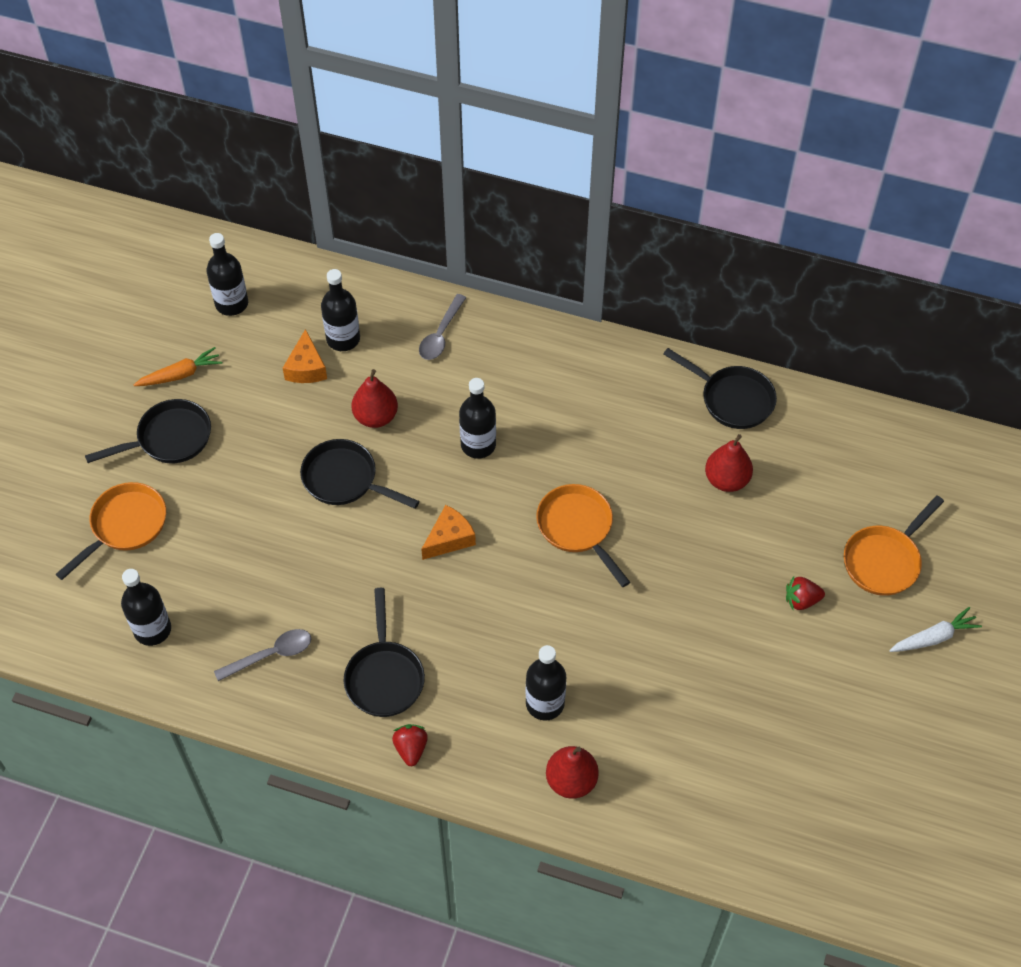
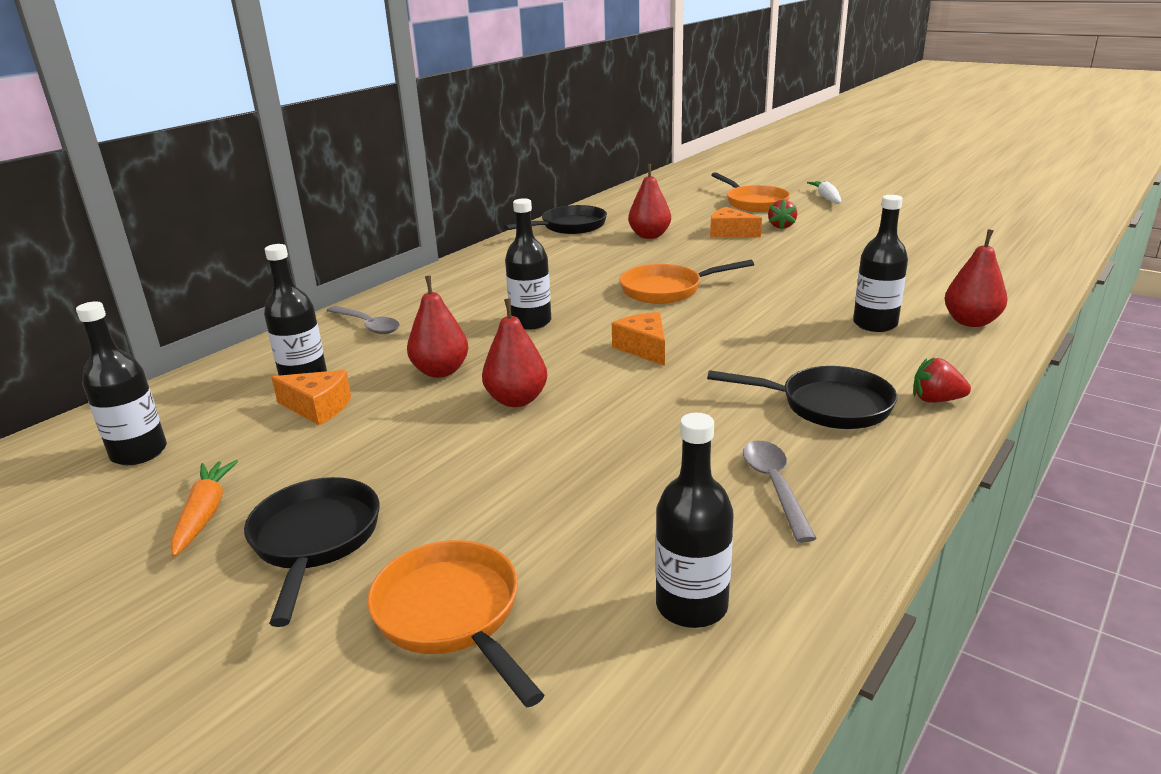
camera: 70 degrees left, 30 degrees down
(345, 480) = (516, 400): black pan -> red pear
(760, 553) = (730, 233): none -> orange cheese

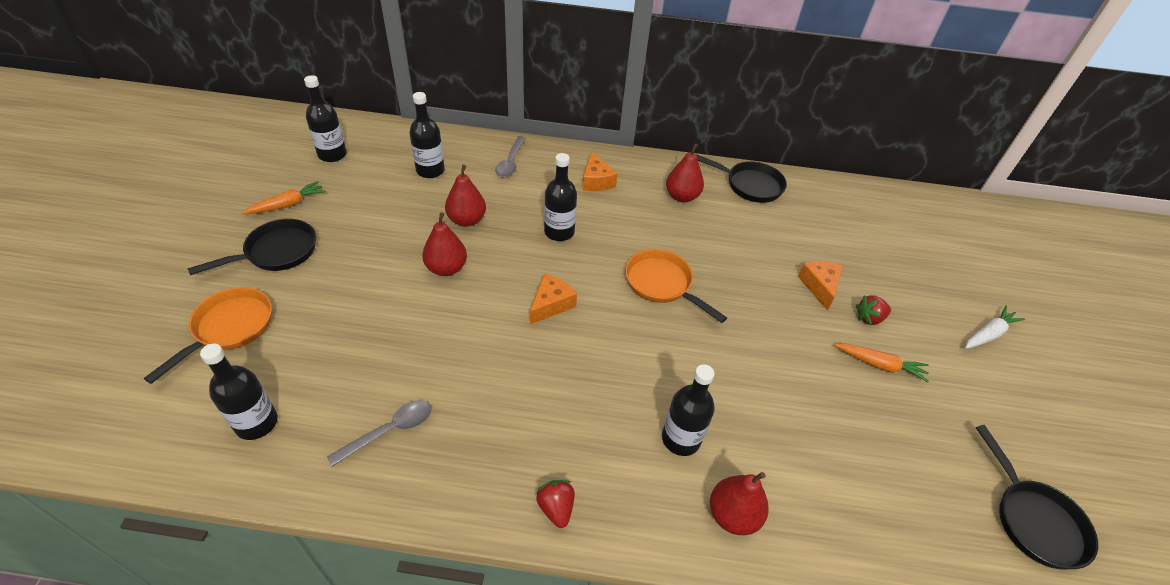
camera: 55 degrees right, 20 degrees up
(318, 407) = (401, 191): orange cheese -> orange cheese (596, 181)
(649, 236) = (769, 237): red pear -> red pear (682, 196)
(753, 203) = (917, 281): orange pan -> none
(827, 405) = (513, 436): black pan -> black pan (1033, 520)
(835, 235) = (880, 365): none -> orange carrot

